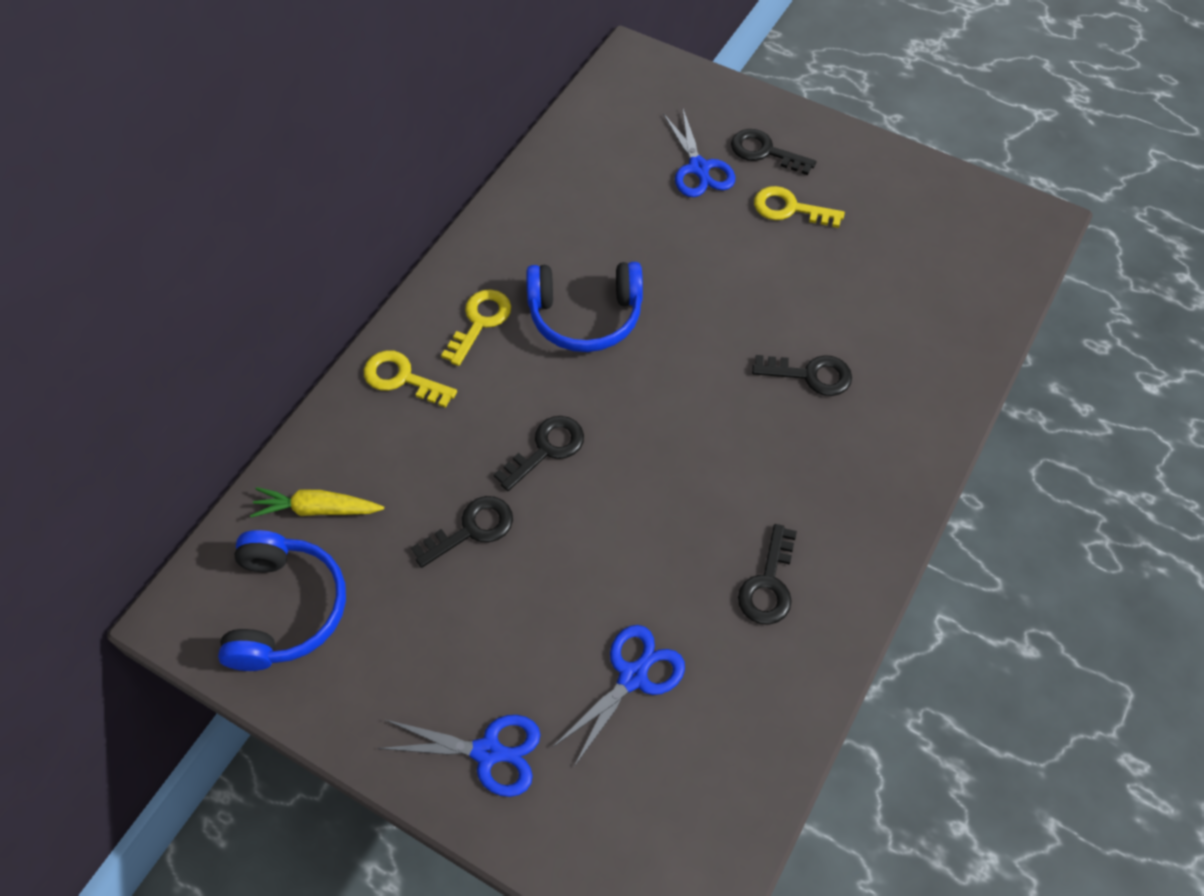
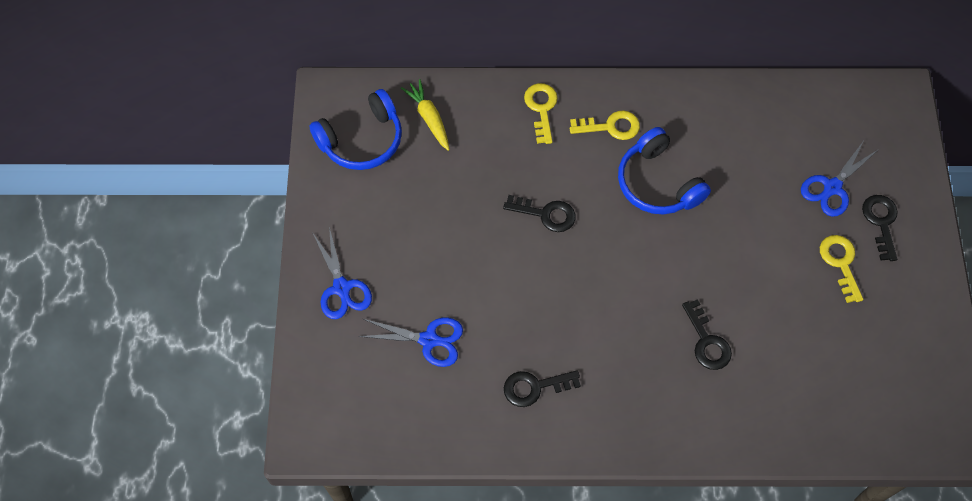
camera: 60 degrees right, 5 degrees up
(472, 529) = (467, 204): black key -> none

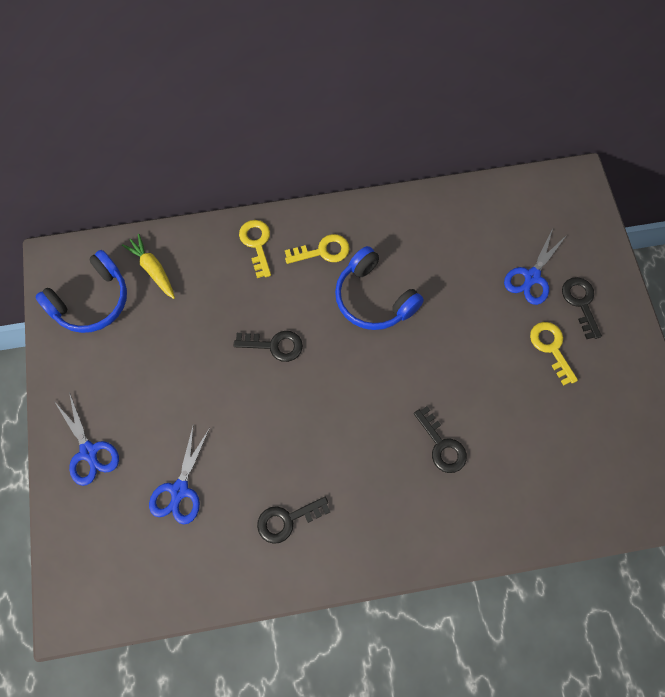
camera: 10 degrees left, 5 degrees up
(429, 340) = (179, 490): blue scissors -> blue scissors turned 105 degrees clockwise

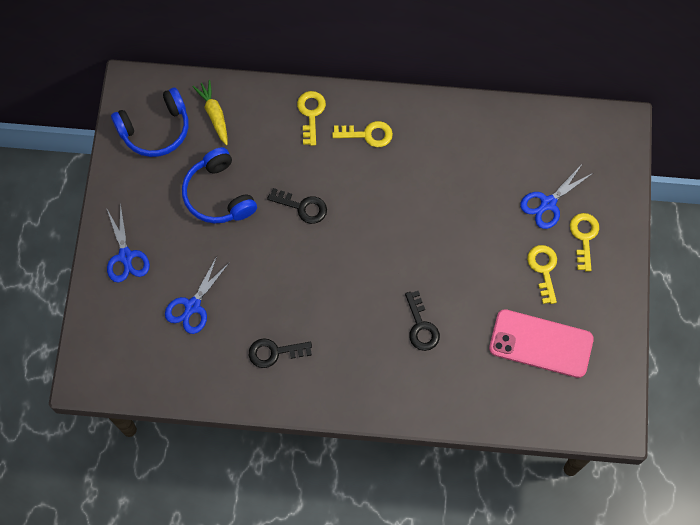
camera: 15 degrees right, 0 degrees up
(373, 298) = (400, 187): blue headphones -> blue headphones (218, 195)
(576, 430) = (541, 344): none -> pink phone
(580, 302) = (584, 237): black key -> yellow key

